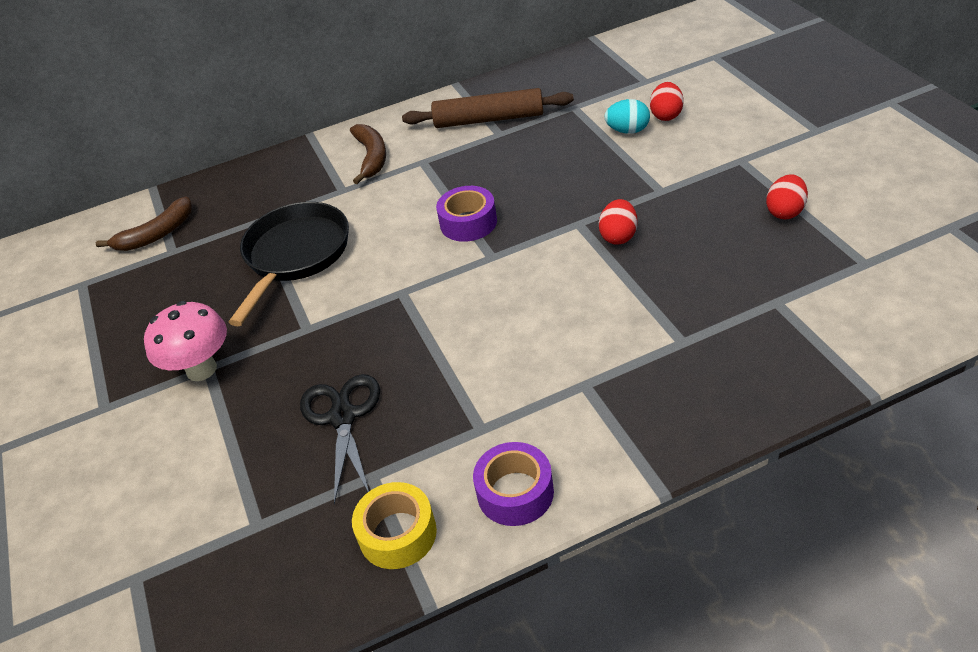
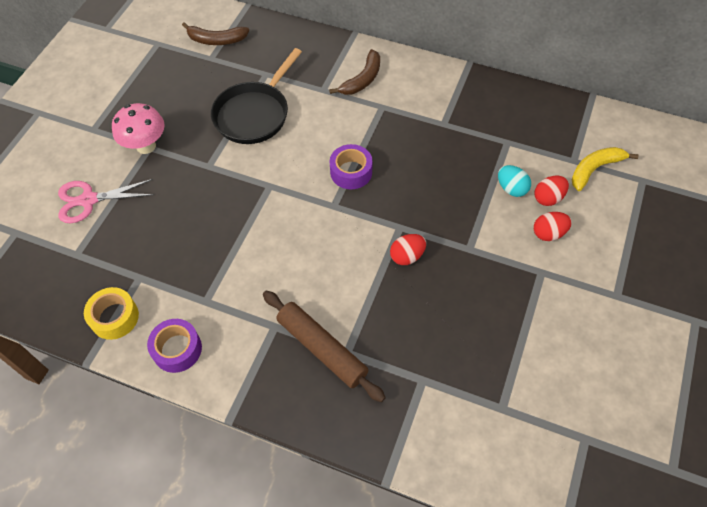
camera: 40 degrees right, 15 degrees up
(197, 468) = (89, 200): none -> pink scissors
(295, 255) = (254, 114): black pan -> black pan turned 150 degrees clockwise
(342, 417) = (165, 233): black scissors -> none
(489, 119) = (451, 108): brown rolling pin -> brown rolling pin (322, 349)
(670, 75) = (595, 169): none -> yellow banana
(785, 212) = (512, 331): red egg -> red egg (548, 233)

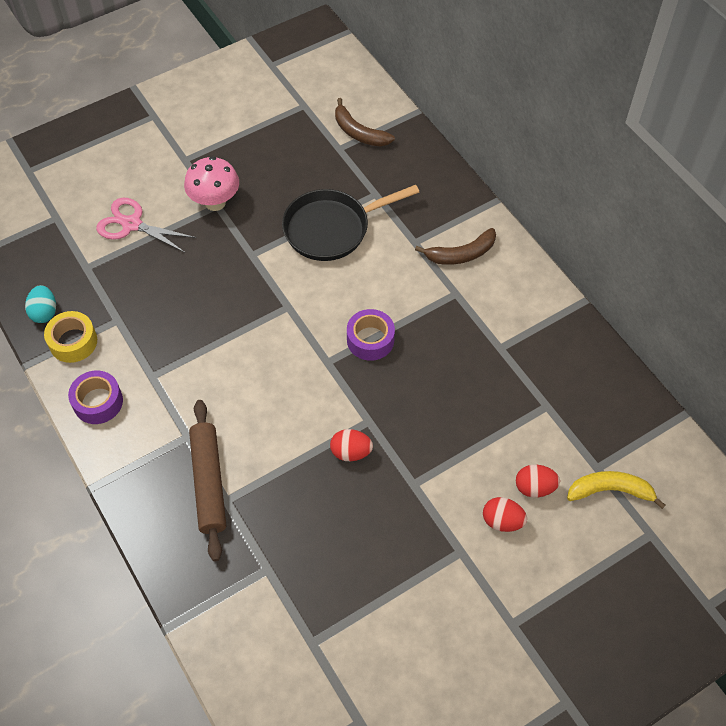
camera: 35 degrees right, 0 degrees up
(511, 188) = (507, 454): turquoise egg -> turquoise egg (44, 312)

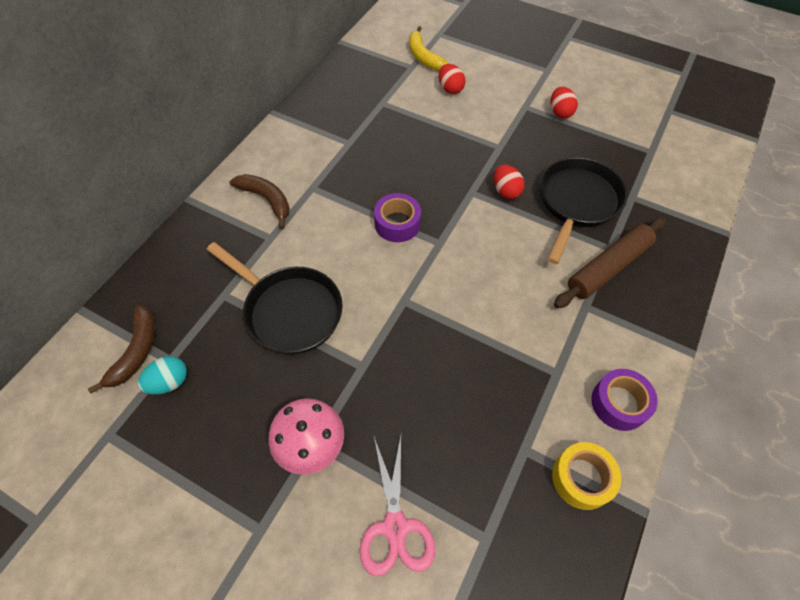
camera: 120 degrees left, 0 degrees up
(44, 312) = (574, 542): turquoise egg -> turquoise egg (169, 382)
(295, 508) = (577, 203): none -> black pan
(502, 521) = (487, 95): red egg -> red egg (560, 112)

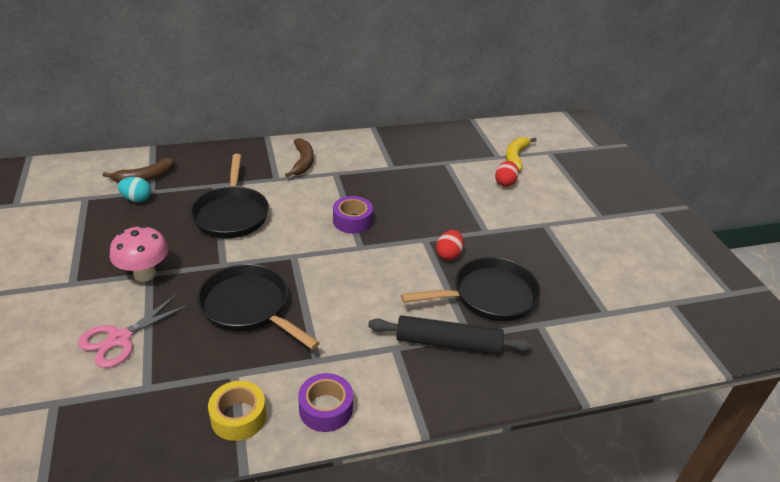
camera: 45 degrees right, 20 degrees down
(445, 382) = (249, 307): none -> black pan
(560, 112) = (567, 244): red egg -> none
(608, 267) = (448, 343): brown rolling pin -> black rolling pin

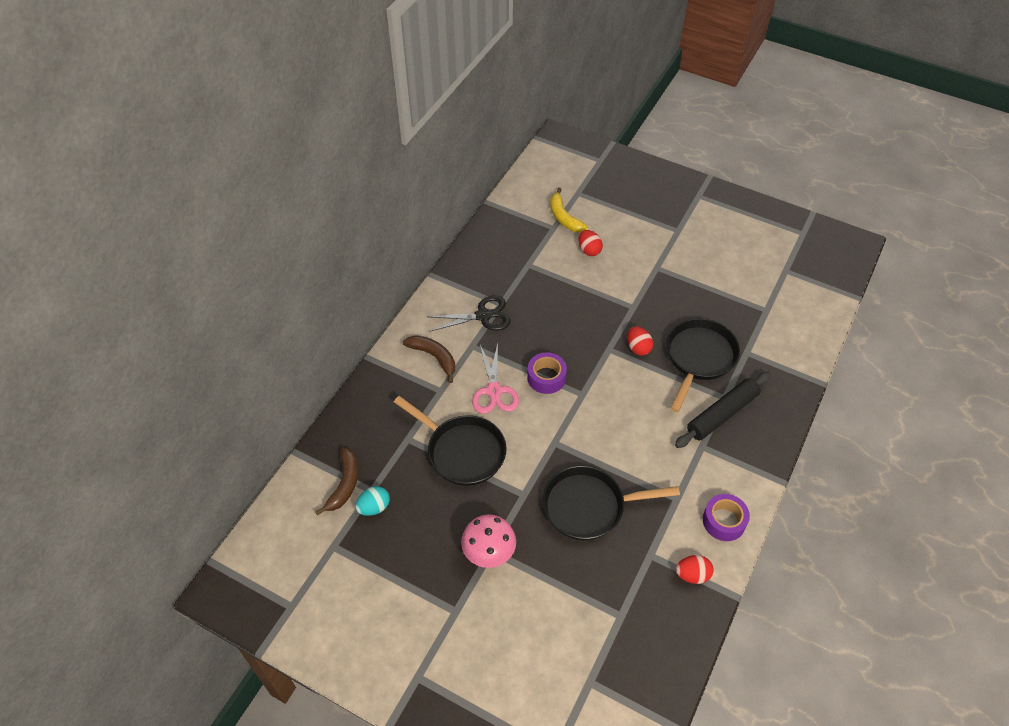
camera: 45 degrees left, 15 degrees up
(120, 339) = (554, 608): pink scissors -> pink scissors (494, 391)
(238, 417) = (692, 575): yellow tape -> red egg
(369, 165) = (483, 316): none -> black scissors

